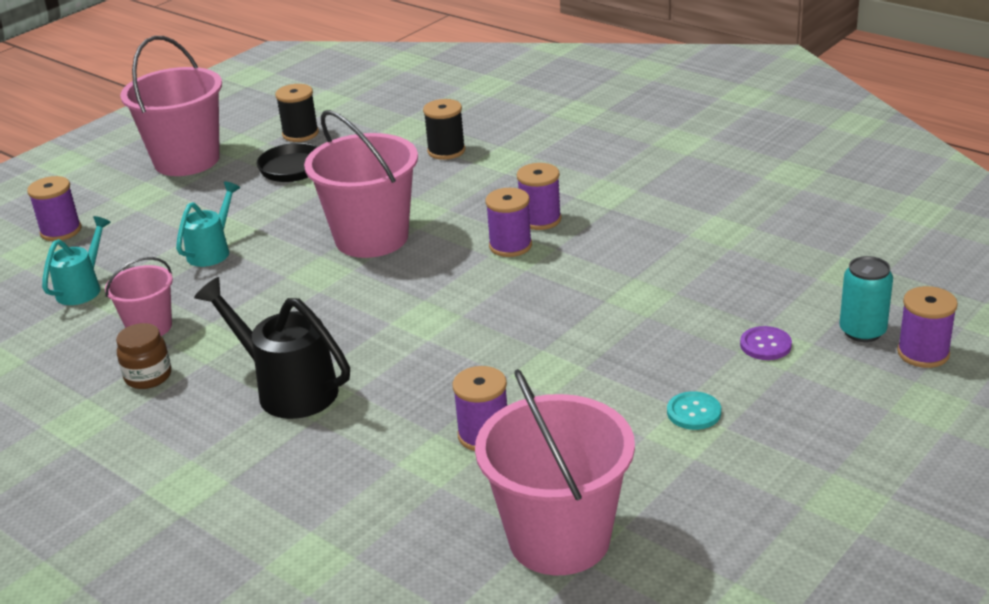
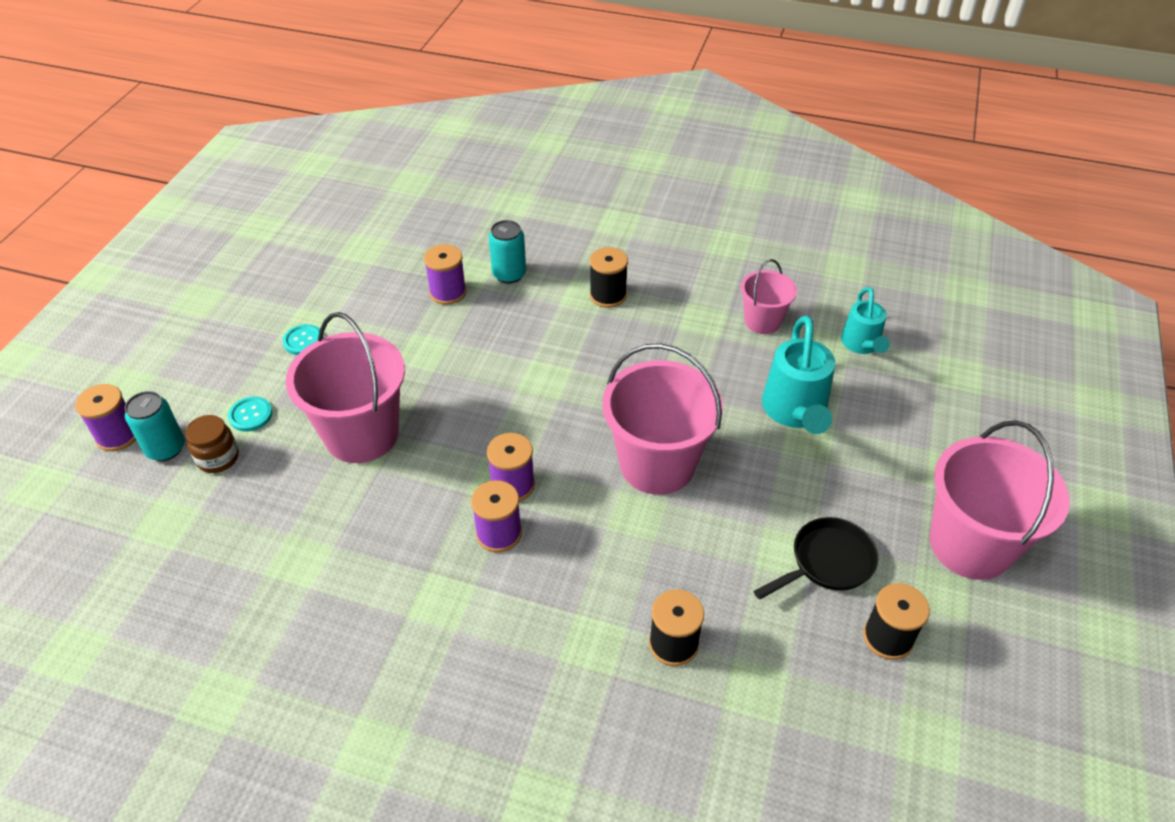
camera: 155 degrees right, 15 degrees up
(61, 231) = (967, 403): purple spool -> none
(148, 376) = (718, 283): brown jar -> brown jar (218, 458)
(212, 251) = (795, 411): turquoise watering can -> turquoise watering can, size x1.58
(288, 389) = (608, 295): black watering can -> black spool
(390, 442) = (509, 274): none -> turquoise can
(559, 538) = (374, 242): pink bucket -> pink bucket (362, 434)
(765, 345) = (250, 415): purple button -> turquoise button

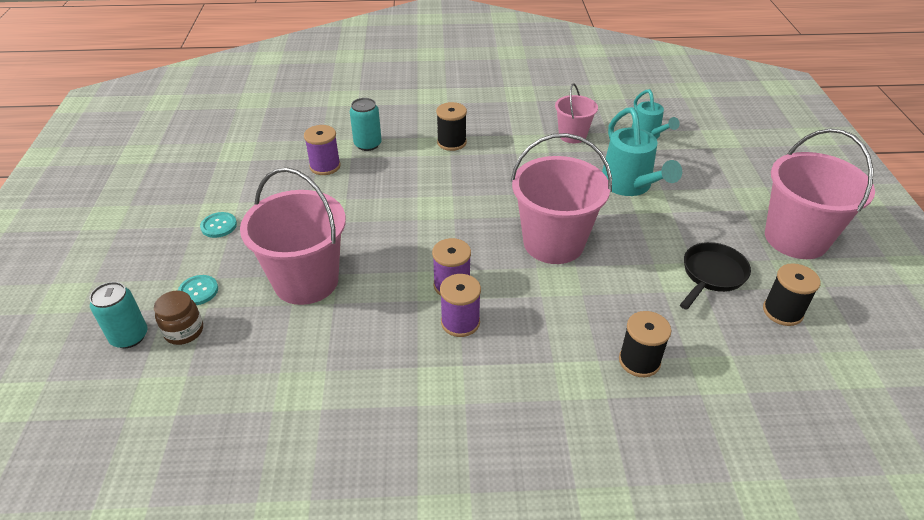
camera: 20 degrees left, 5 degrees down
(118, 435) = (76, 338): purple spool -> none

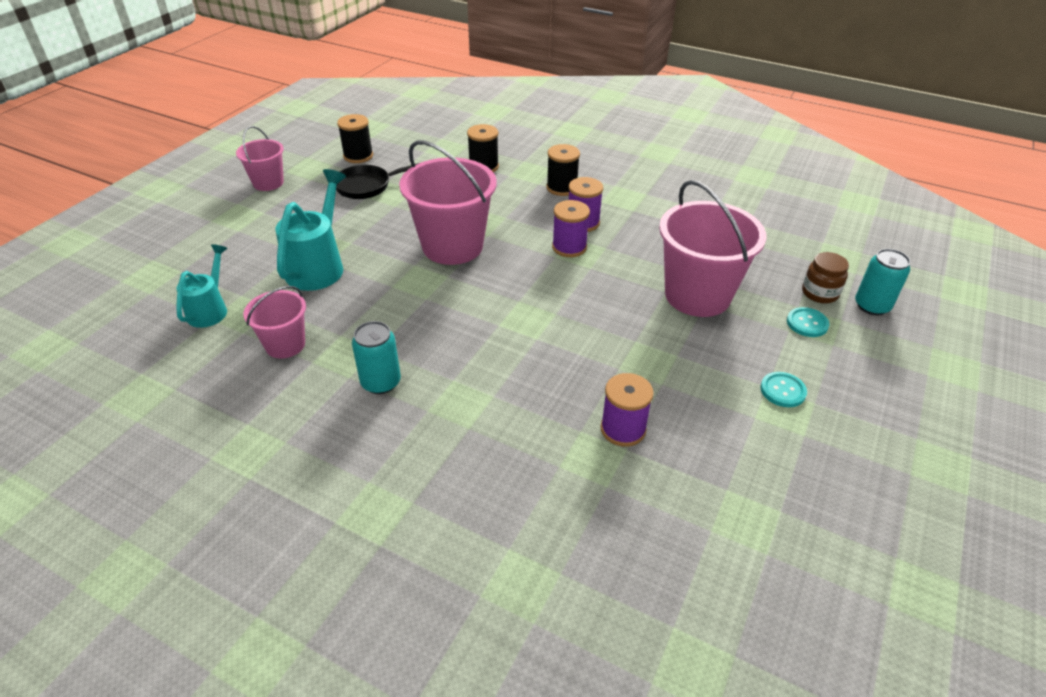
camera: 150 degrees left, 0 degrees up
(368, 144) = (545, 444): turquoise can -> turquoise can (381, 382)
(451, 142) = (434, 398): black spool -> black spool (562, 188)
(796, 238) = (268, 183): pink bucket -> pink bucket, size x0.55

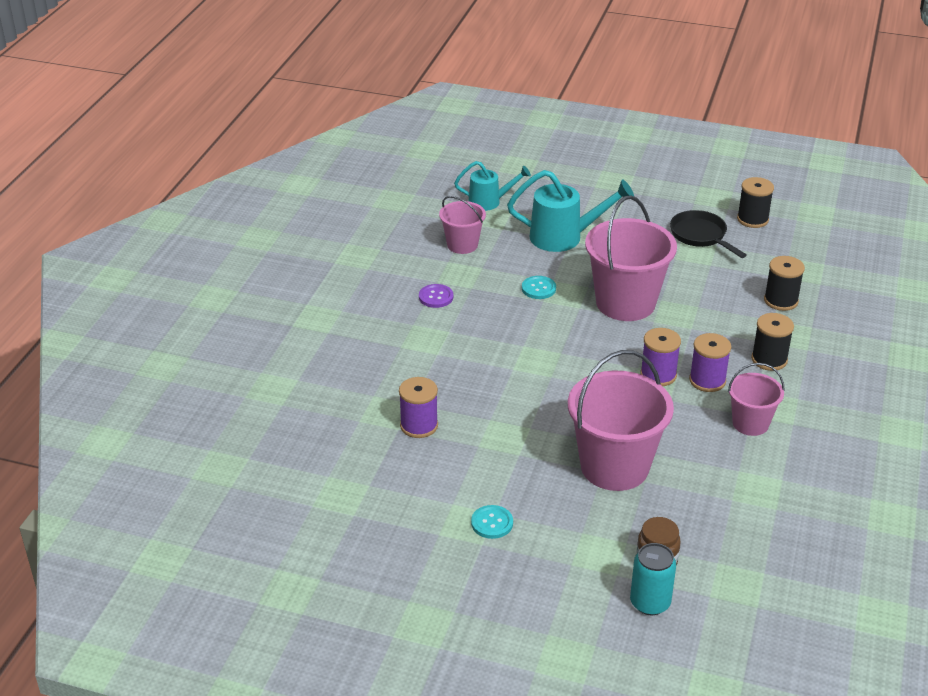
camera: 80 degrees right, 5 degrees down
(268, 183) = (674, 182): pink bucket -> pink bucket (750, 423)
(381, 382) = (436, 297): turquoise can -> purple button
(807, 323) = (599, 547): turquoise button -> turquoise button (538, 288)

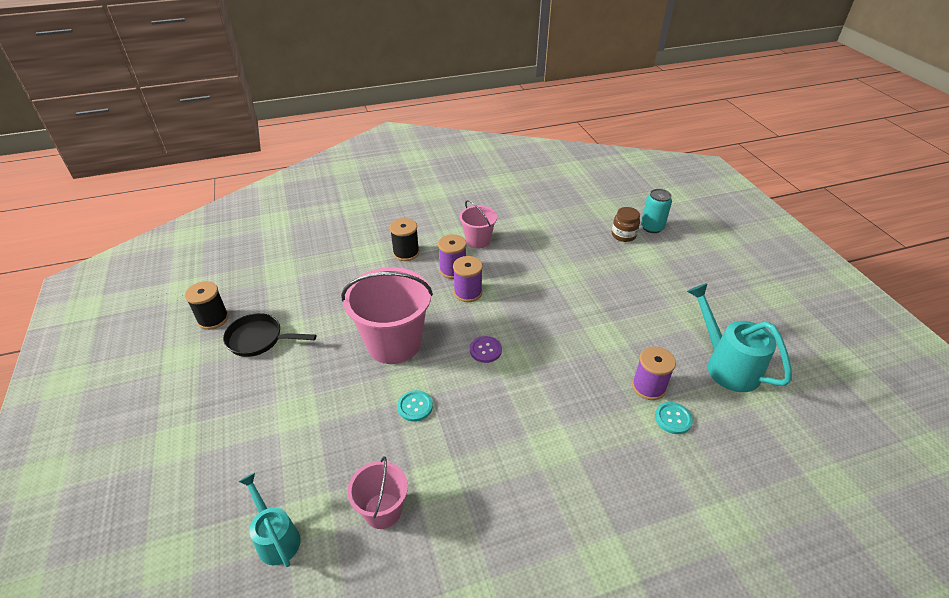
camera: 125 degrees left, 5 degrees up
(436, 297) = (488, 477): purple button -> purple button (485, 350)
(492, 523) = (679, 304): turquoise button -> turquoise button (673, 419)
(564, 237) = (315, 430): turquoise watering can -> turquoise watering can (727, 365)
(614, 467) = (574, 276): pink bucket -> none
(700, 236) = (259, 339): black pan -> black pan turned 75 degrees clockwise
(781, 301) = (330, 268): black spool -> none

